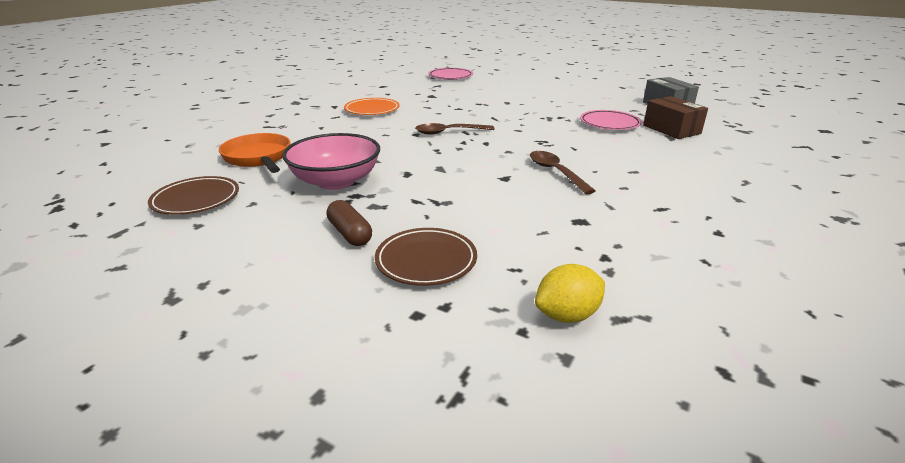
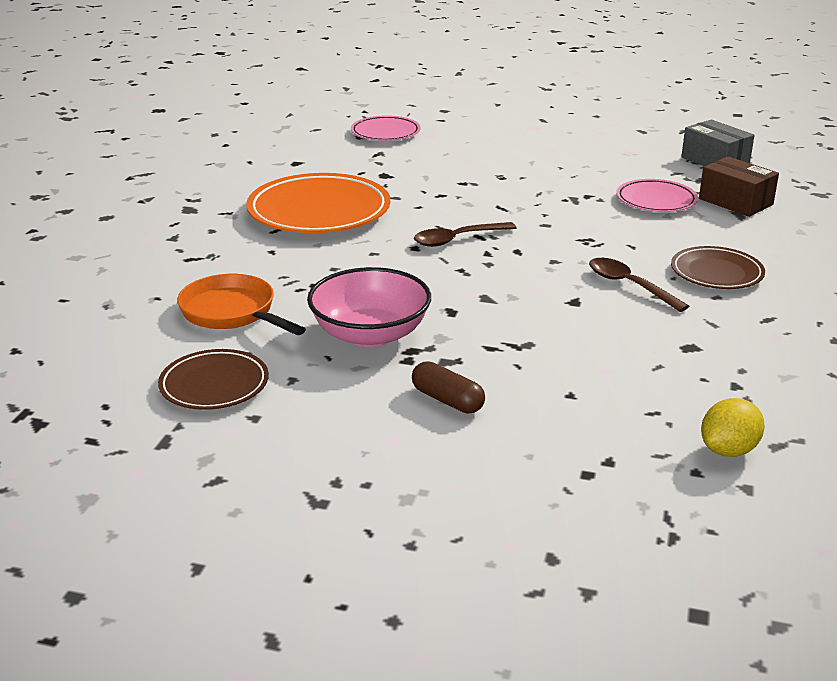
camera: 15 degrees left, 0 degrees up
(372, 110) = (319, 211): orange plate -> orange plate, size x1.74
(426, 261) = (556, 418): brown plate -> brown plate (716, 273)

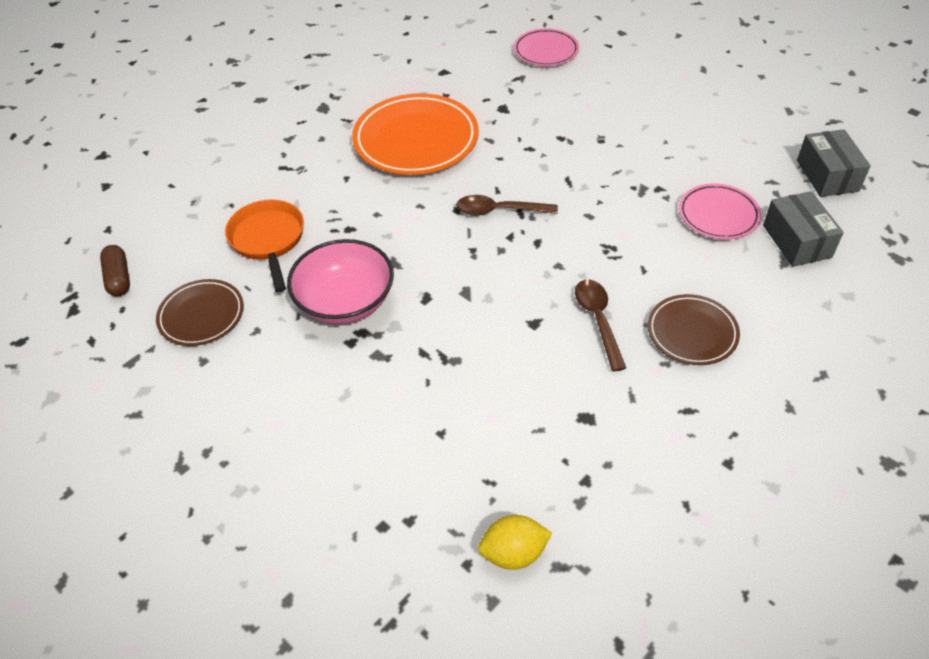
camera: 30 degrees right, 20 degrees up
(447, 400) = (345, 399): brown capsule -> brown capsule (119, 278)
(735, 202) = (797, 241): brown box -> grey box

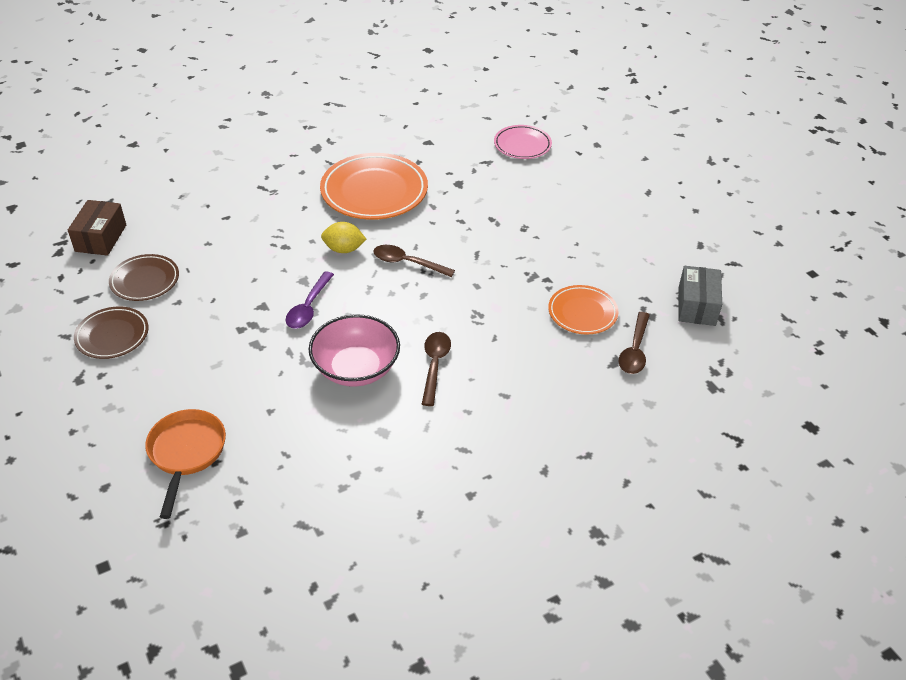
camera: 15 degrees right, 5 degrees down
(119, 278) = (101, 238): brown capsule -> brown box
(268, 240) = (221, 239): orange pan -> orange pan (186, 453)
(345, 302) = (253, 299): pink bowl -> pink bowl (356, 368)
(416, 293) = (308, 307): none -> purple spoon
(514, 553) = (275, 506): yellow lemon -> yellow lemon (344, 249)
(692, 333) = (502, 395): brown plate -> brown plate (112, 336)
(718, 215) = (582, 313): pink plate -> orange plate
(797, 241) = (634, 350): grey box -> brown spoon

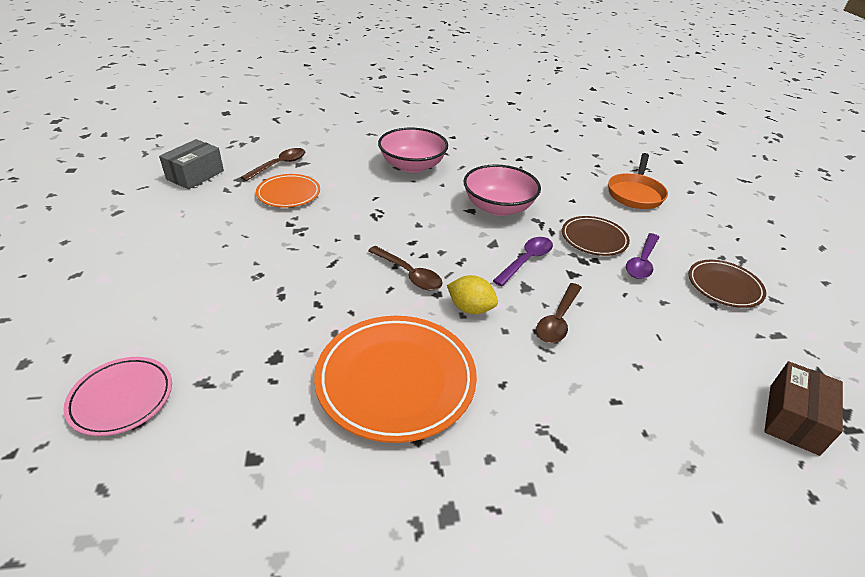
camera: 160 degrees left, 5 degrees down
(145, 281) = (708, 336): brown plate -> brown plate (594, 239)
(192, 340) = (642, 262): none -> purple spoon
(434, 365) = (435, 194): brown spoon -> brown spoon (558, 320)
(488, 405) = (412, 166): none -> pink bowl

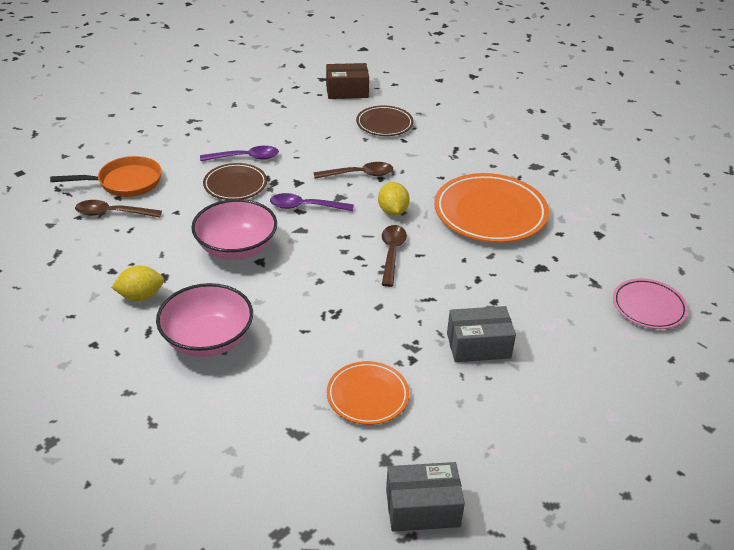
camera: 125 degrees left, 0 degrees up
(255, 258) = (478, 345): none -> grey box
(279, 165) = (320, 450): brown spoon -> brown spoon (112, 213)
(481, 160) = (141, 296): none -> yellow lemon
(724, 287) = (240, 122): brown plate -> brown plate (384, 124)

